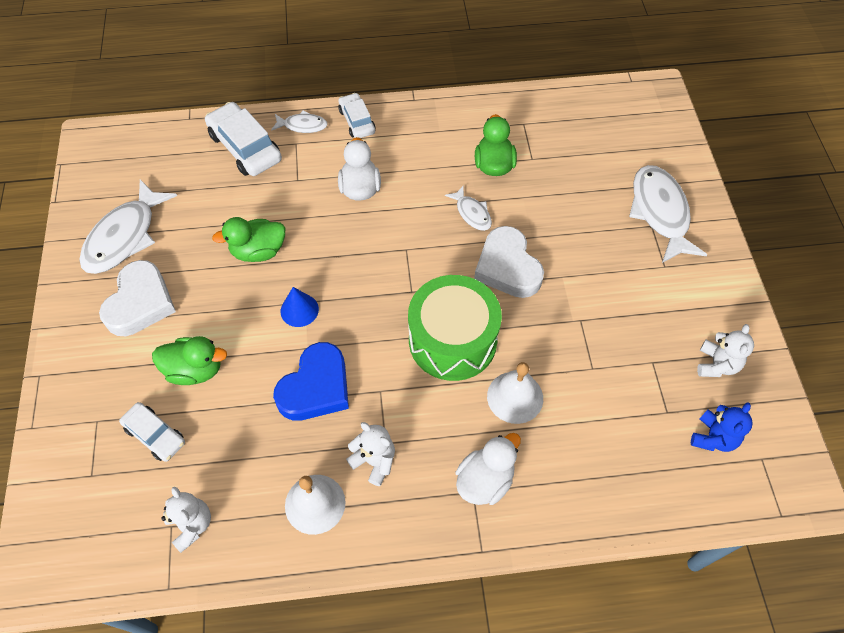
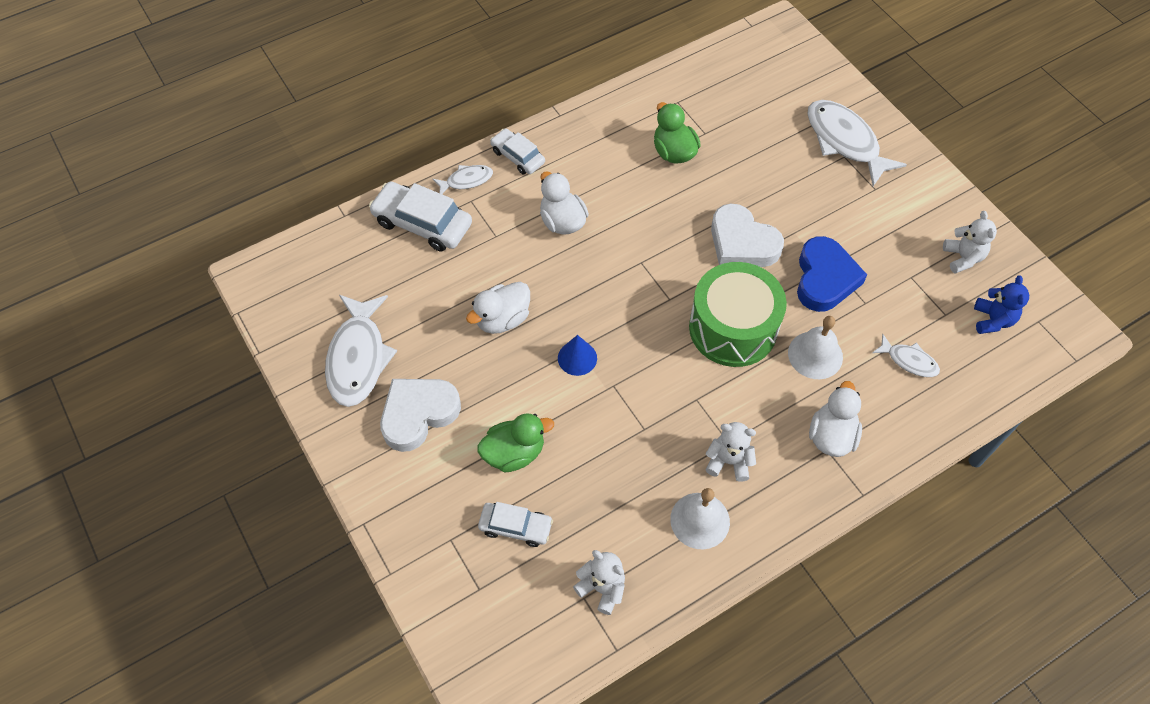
camera: 25 degrees left, 0 degrees up
(140, 303) = (418, 414): white heart -> white heart turned 120 degrees counterclockwise
(258, 251) = (502, 319): green duck -> white duck
(316, 387) = (637, 421): blue heart -> blue heart (825, 278)
(472, 213) = (681, 205): white fish -> white fish (909, 361)

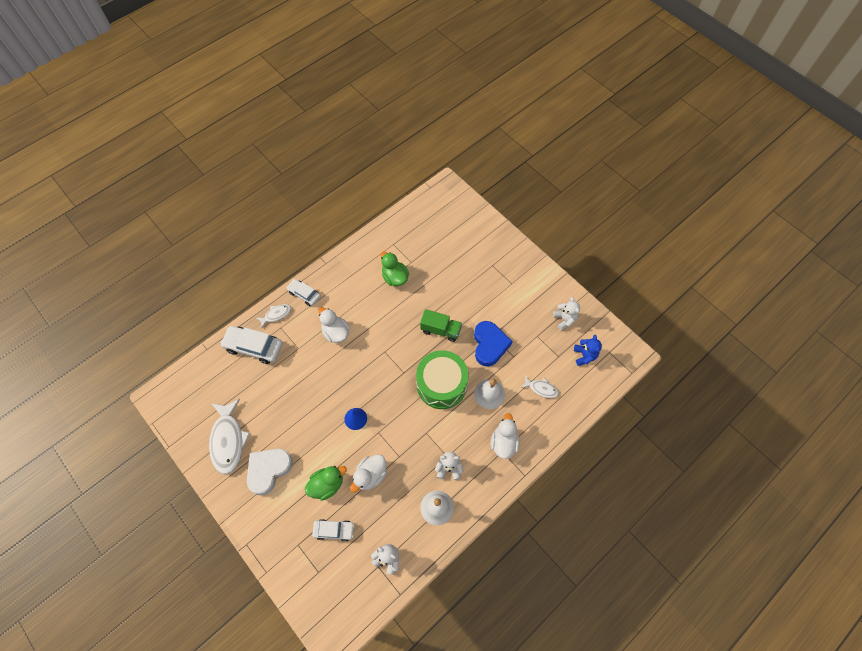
camera: 10 degrees left, 5 degrees up
(502, 319) = (309, 401): white duck -> white duck (370, 475)
(742, 243) = (440, 330): white heart -> green truck
(845, 142) = (491, 255): white fish -> none

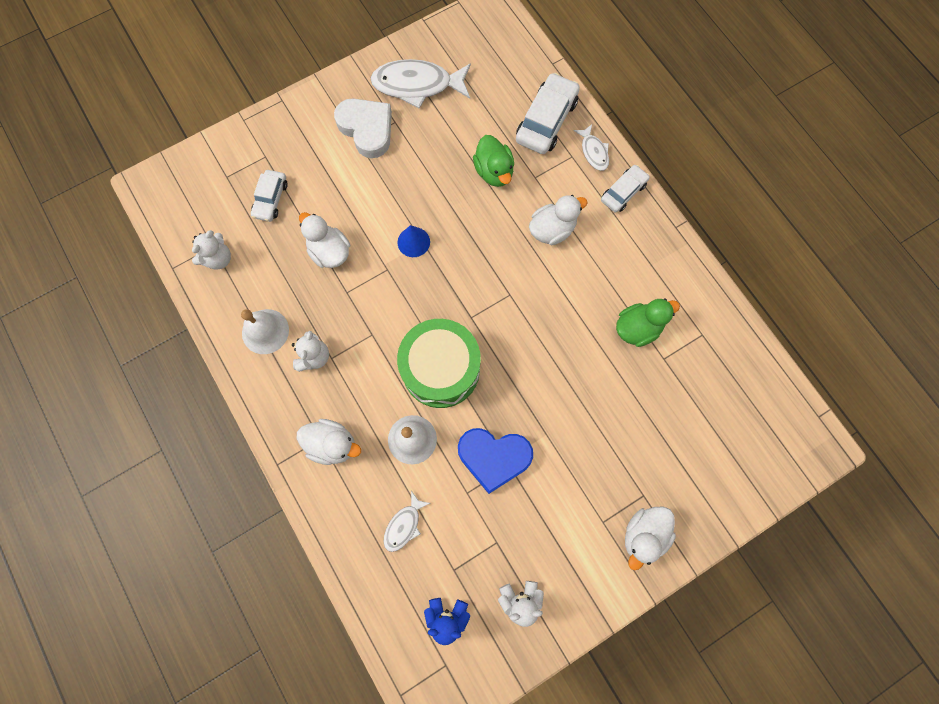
camera: 100 degrees right, 10 degrees up
(327, 484) = (331, 197): green duck -> green duck (494, 172)
(440, 330) = (533, 384): green truck -> none
(513, 263) = (643, 535): none -> white duck

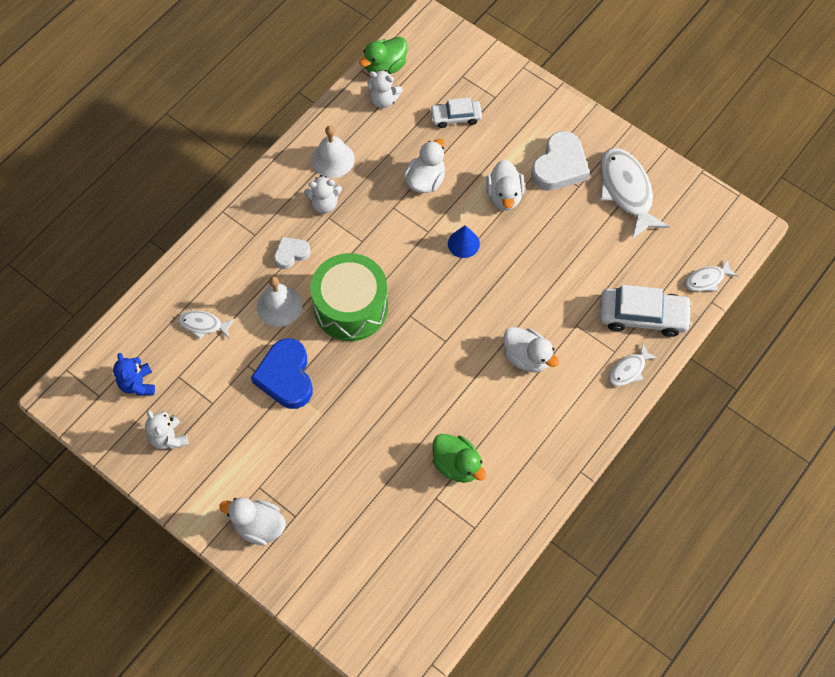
camera: 70 degrees right, 10 degrees down
(332, 444) = (253, 246): white duck -> white duck (504, 196)
(357, 408) = (291, 254): none -> white heart
(494, 172) = (565, 287): green duck -> green duck (385, 67)
(530, 58) = (706, 279): none -> white fish
(623, 192) = (596, 410): white car -> none

